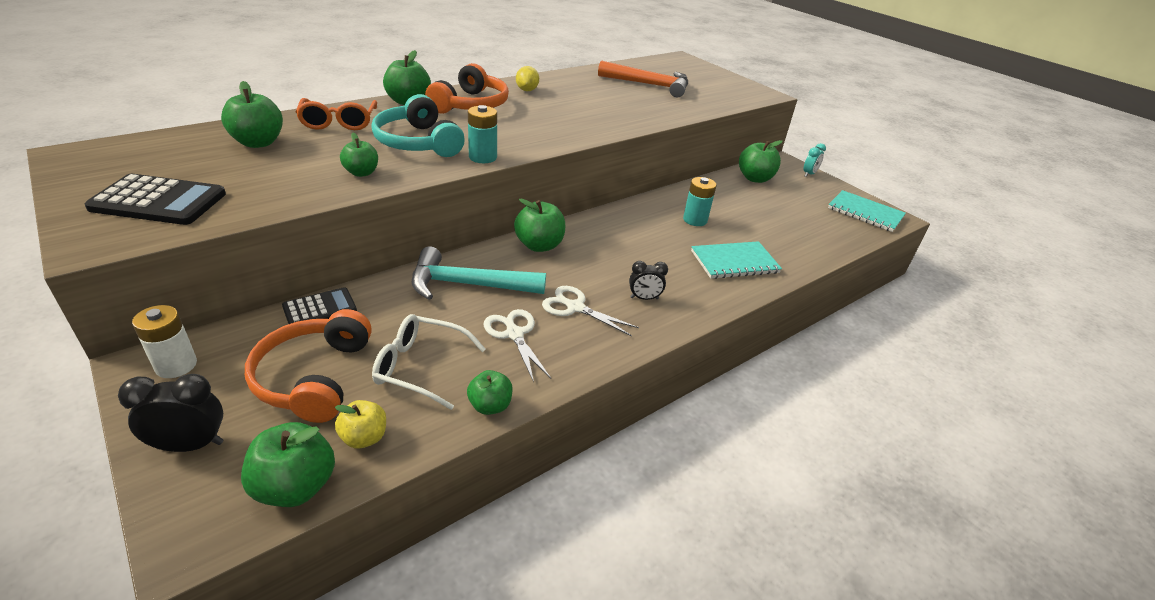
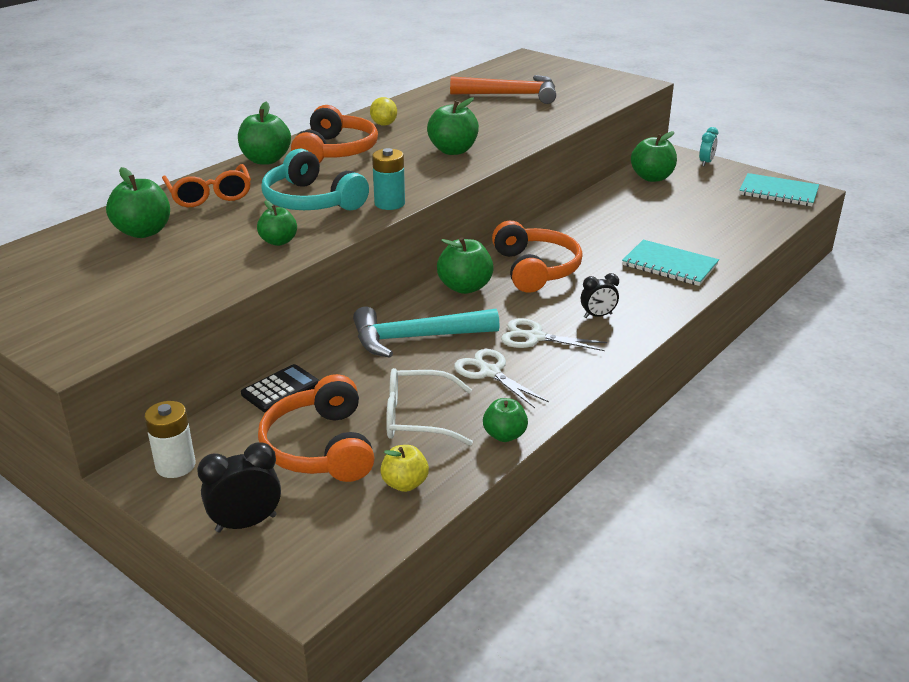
camera: 10 degrees left, 5 degrees down
(159, 201) = (98, 306): black calculator -> none
(295, 486) = (369, 532): green apple -> green apple (453, 151)
(611, 241) = (536, 269): none -> orange headphones
(695, 220) = (610, 232): turquoise battery -> none
(734, 262) = (669, 265): turquoise notebook -> turquoise notebook turned 60 degrees clockwise

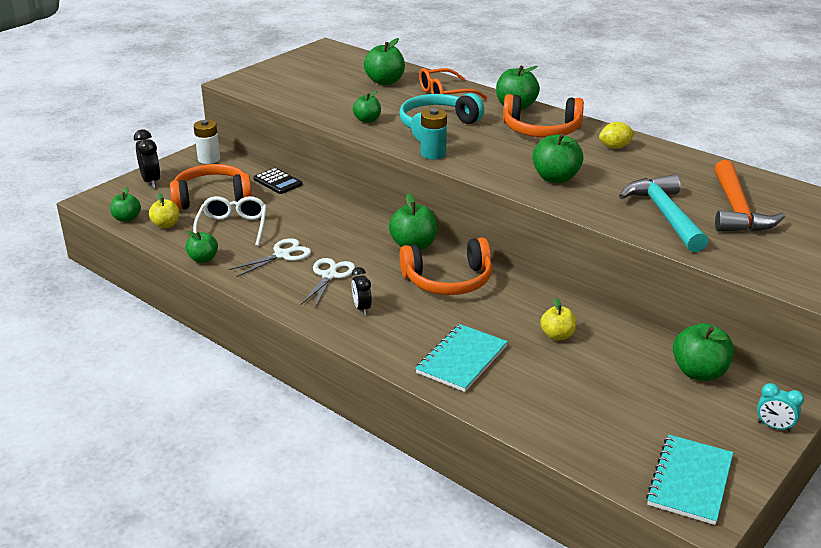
camera: 90 degrees right, 0 degrees up
(381, 531) = (127, 219): none -> green apple
(416, 338) = (335, 226): turquoise hammer -> turquoise hammer (664, 215)
(618, 224) = (557, 335): none -> yellow apple

